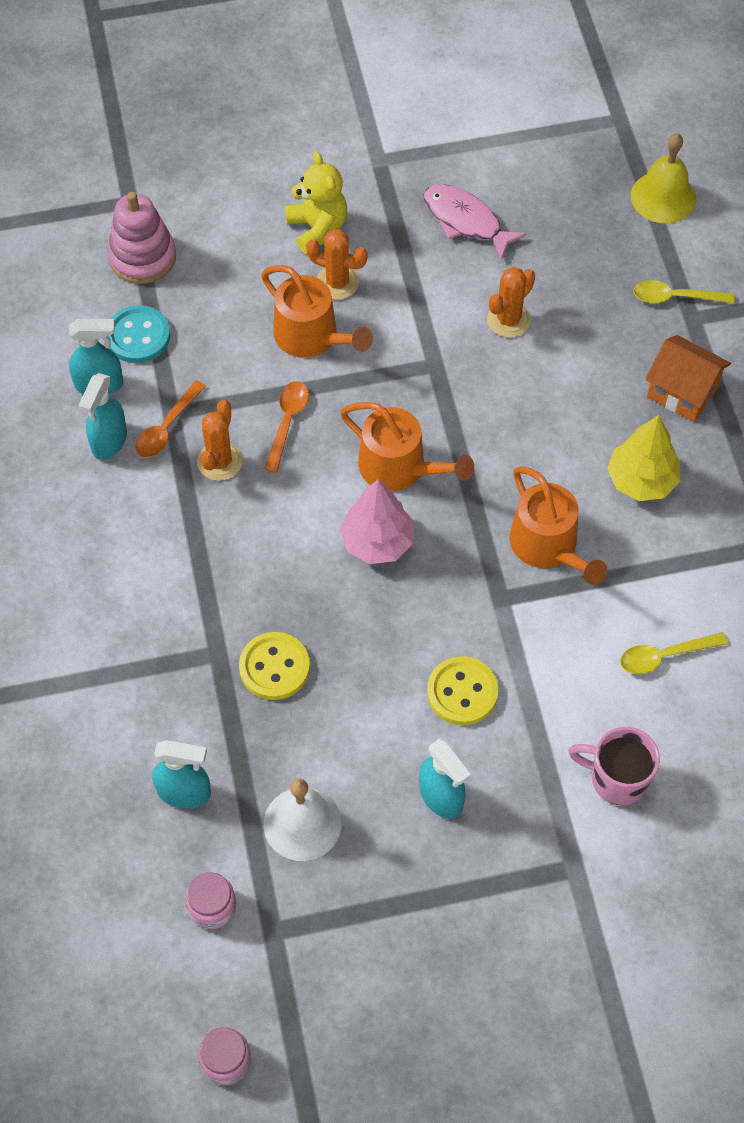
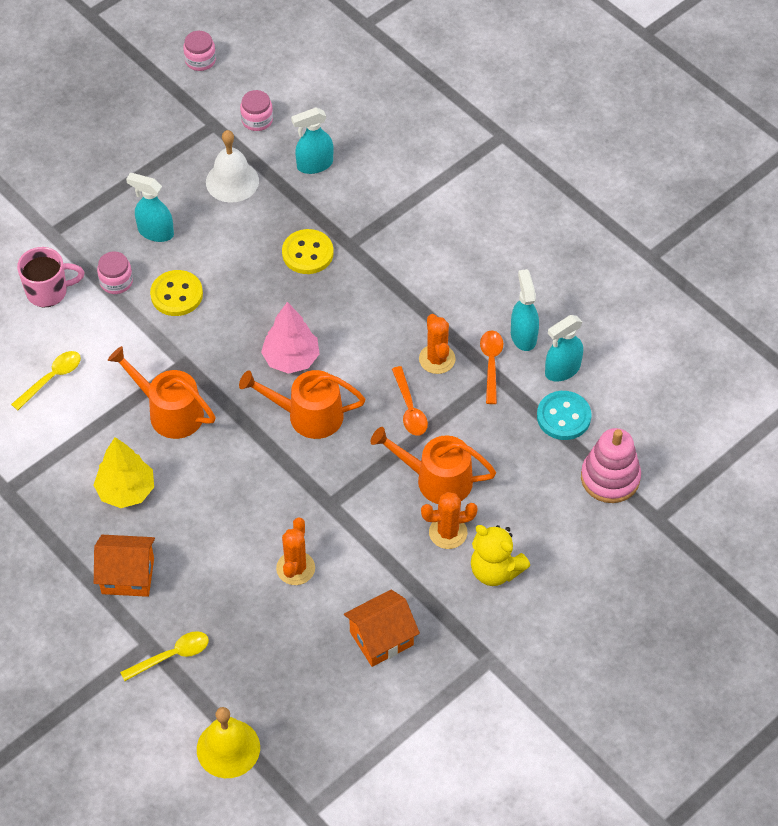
camera: 150 degrees right, 5 degrees down
(466, 221) = (381, 638): pink fish -> orange house
(526, 749) = (116, 282): none -> pink jar

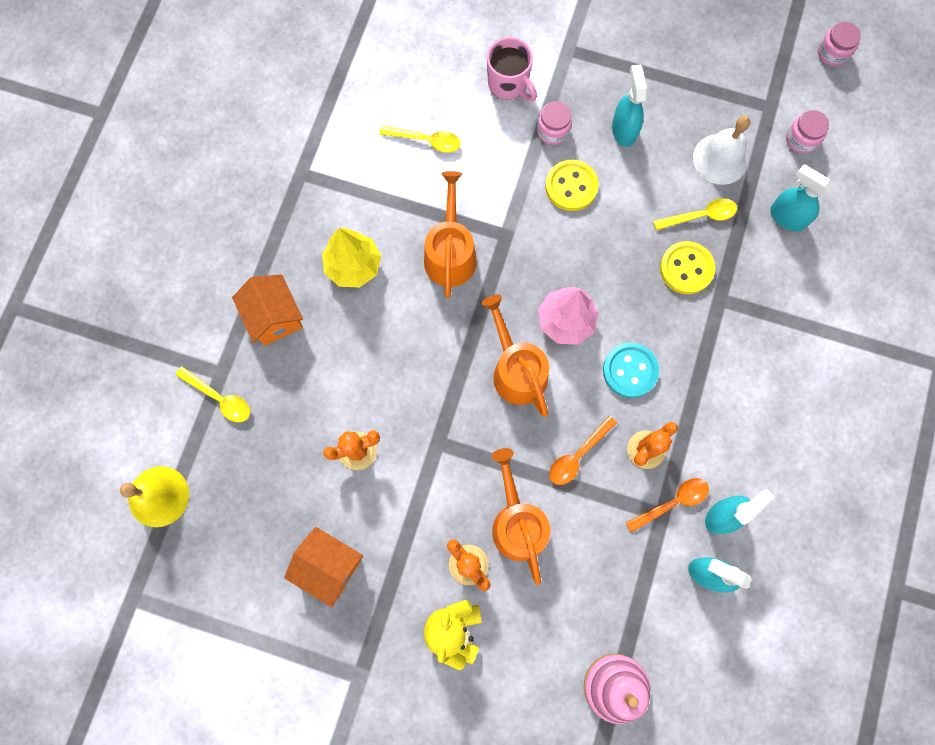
camera: 60 degrees right, 20 degrees up
(270, 220) = (700, 216): none -> yellow spoon
(563, 417) = (656, 604): turquoise button -> turquoise button (630, 371)

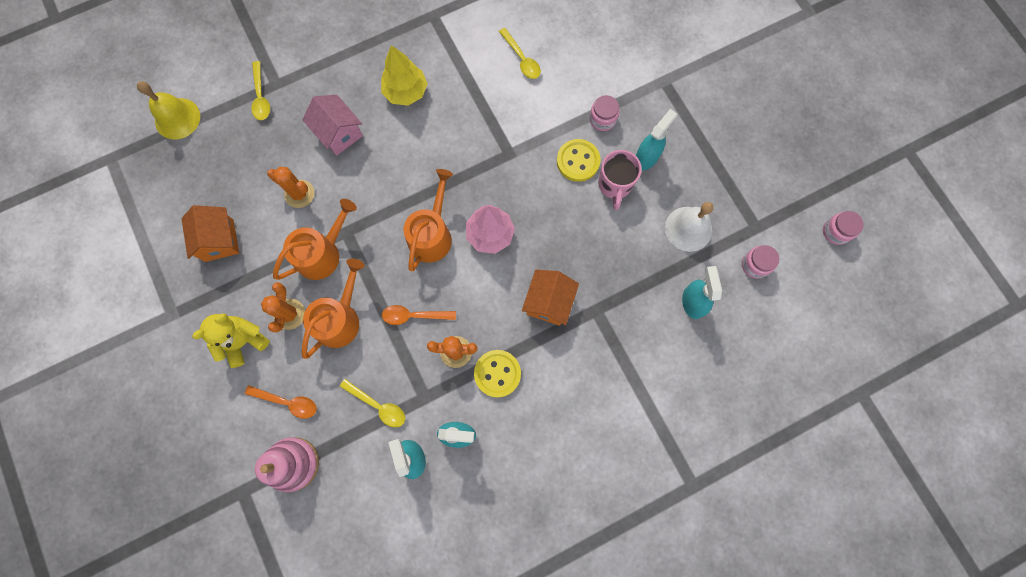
camera: 45 degrees right, 0 degrees up
(274, 317) = (334, 80): orange house -> orange house (548, 302)
(333, 361) = (339, 133): none -> pink house
(450, 254) = (466, 135): orange watering can -> orange watering can (322, 253)
(509, 84) = (605, 69): pink mug -> pink mug (615, 185)
(630, 371) = (496, 298): turquoise button -> none
(672, 502) = (438, 396): orange spoon -> orange spoon (287, 402)
(686, 268) = (595, 273): yellow button -> yellow button (497, 373)
(700, 216) = (638, 250): yellow spoon -> yellow spoon (378, 405)

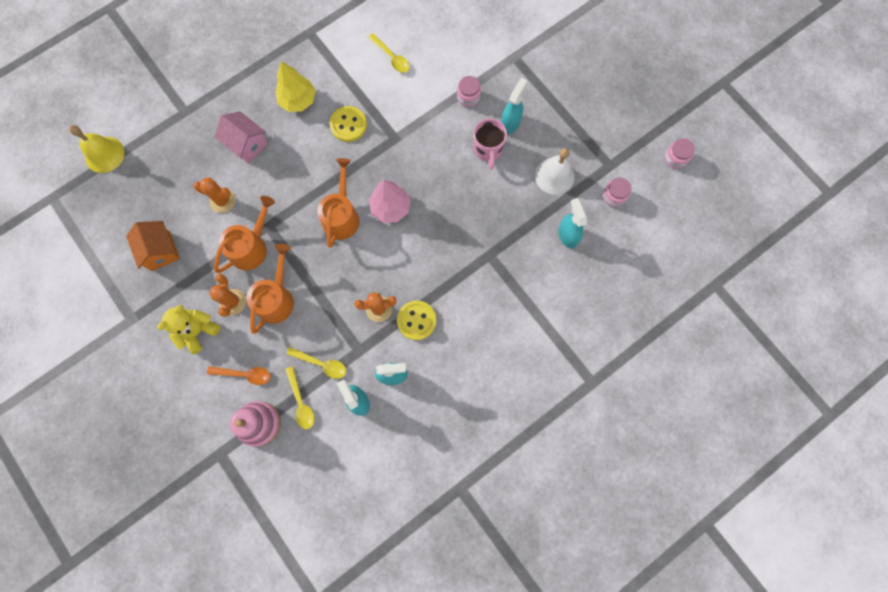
camera: 10 degrees left, 0 degrees up
(261, 97) = (174, 124): yellow spoon -> yellow spoon (301, 402)
(414, 316) = (338, 285): orange spoon -> none
(548, 302) = (449, 255): orange house -> none
(578, 161) = (453, 135): yellow button -> yellow button (348, 125)

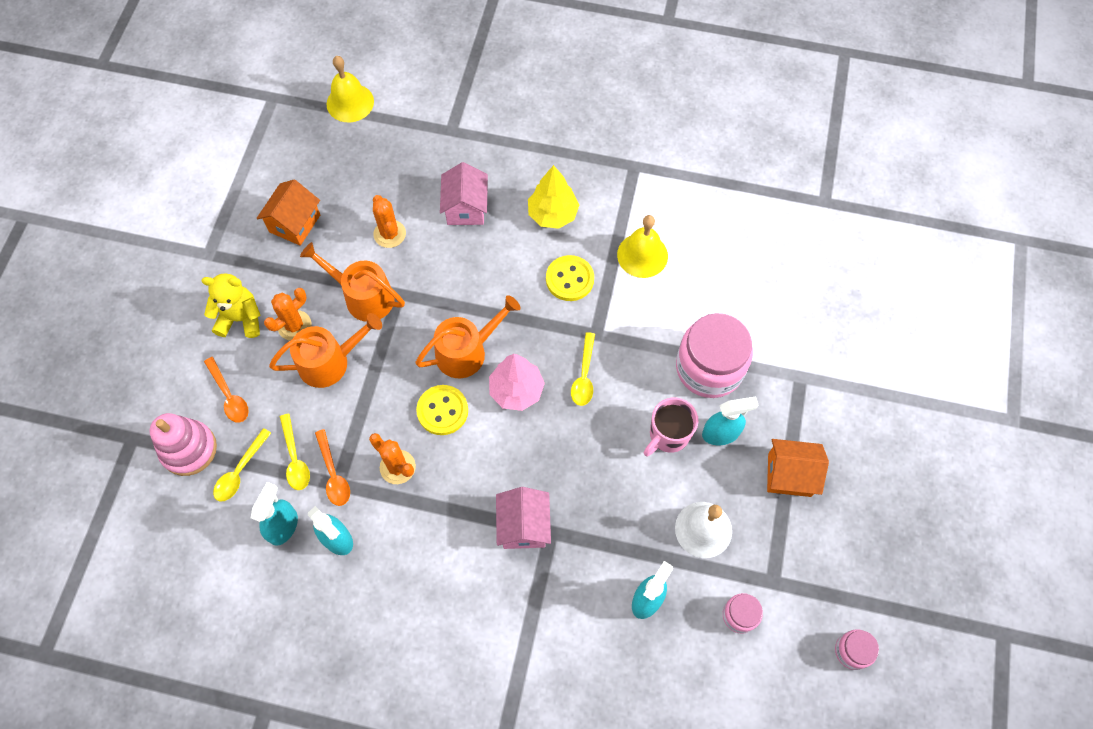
camera: 50 degrees right, 10 degrees down
(251, 247) = (363, 296): orange watering can -> orange watering can turned 150 degrees counterclockwise
(351, 348) = (333, 474): none -> orange spoon
(370, 75) = (642, 255): none -> yellow bell
(392, 57) = (681, 260): yellow spoon -> yellow spoon (584, 376)
(416, 320) = (415, 515): yellow button -> yellow button (442, 411)
(468, 97) = (709, 367): pink jar -> pink jar, size x2.12
(473, 266) = (523, 526): none -> pink house
(562, 109) = (789, 475): none -> orange house

